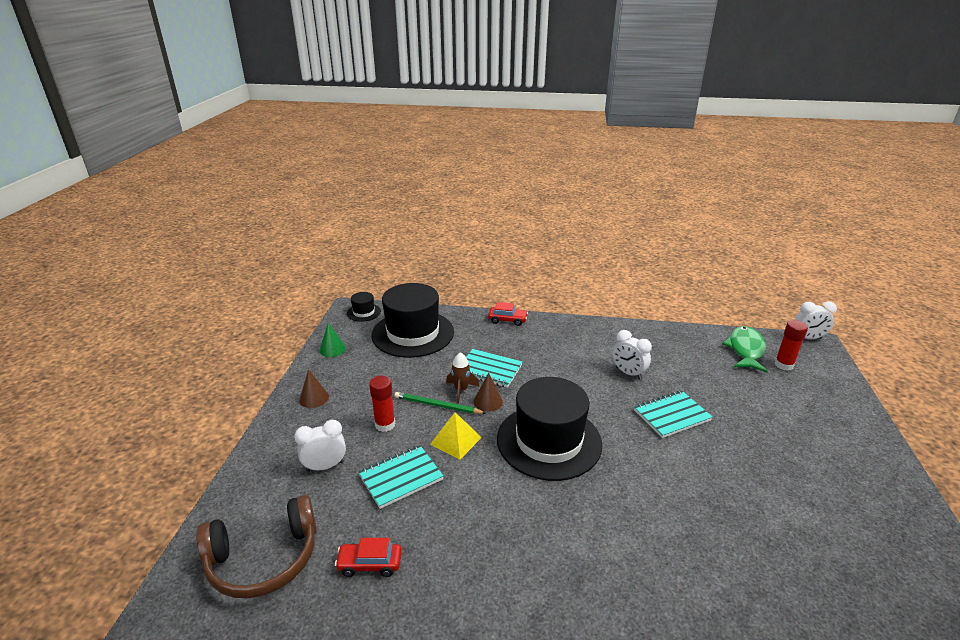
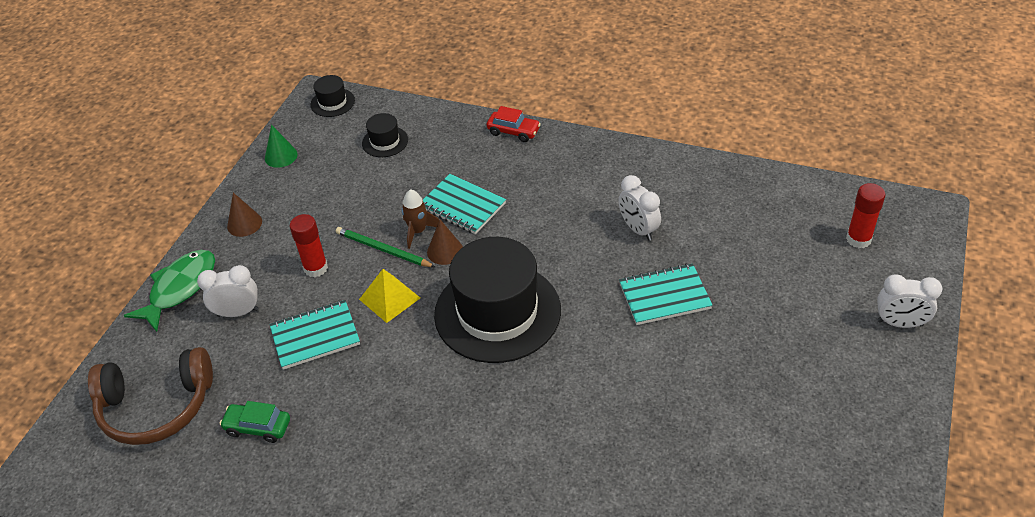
camera: 15 degrees right, 15 degrees up
(370, 564) = (258, 427): red car -> green car
(413, 333) = (385, 141): black hat -> black hat, size x0.43
(745, 350) = (818, 210): green fish -> green fish (180, 288)
(807, 338) = (920, 200): white clock -> white clock (900, 323)

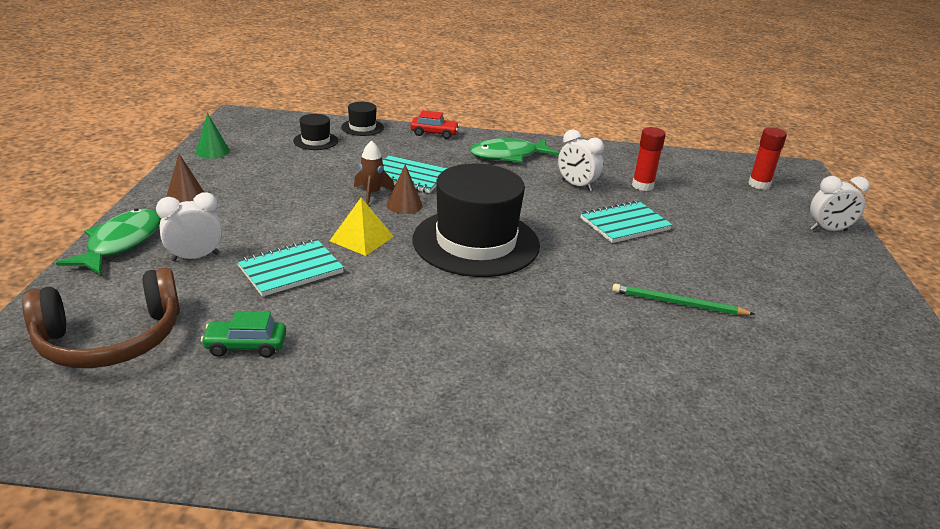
camera: 20 degrees left, 15 degrees down
(316, 268) = (274, 222): red glue stick -> red glue stick (642, 186)
(332, 102) = (255, 119): black hat -> black hat (362, 127)
(383, 249) = (341, 206): green pencil -> green pencil (678, 303)
(582, 174) = (508, 156): none -> green fish

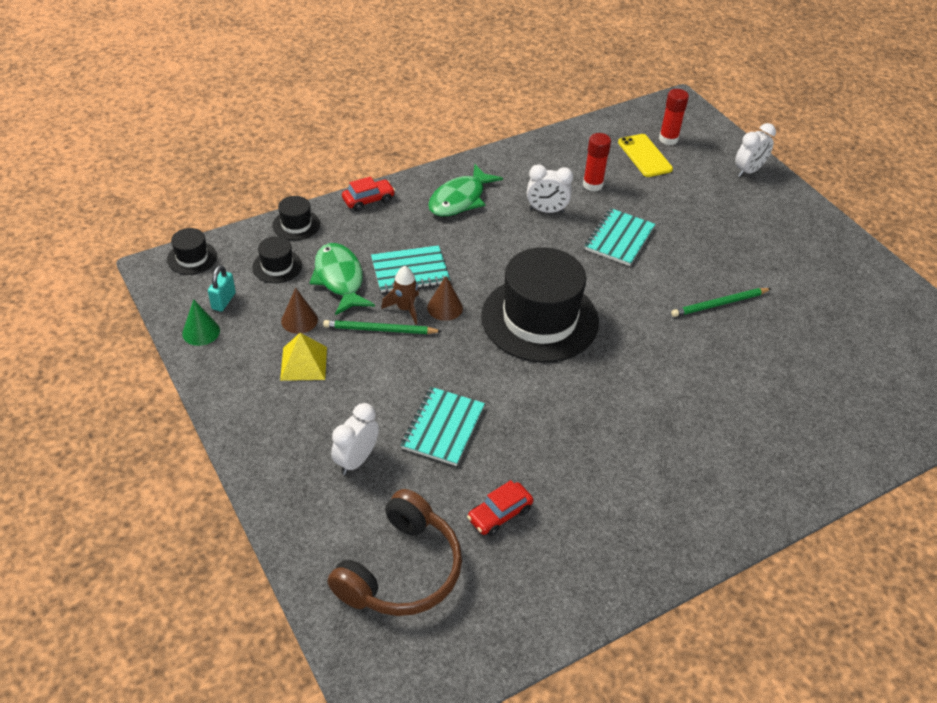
camera: 35 degrees left, 15 degrees up
(121, 243) = (276, 483): green fish -> green fish (339, 279)
(185, 195) = (253, 399): brown cone -> brown cone (299, 320)
(246, 346) = (499, 514): green car -> red car
(252, 143) = (223, 301): none -> turquoise padlock
(268, 118) = (192, 258): none -> black hat
(334, 197) = (379, 330): none -> green pencil
(362, 238) = (456, 364): yellow pyramid -> yellow pyramid (304, 363)
(720, 186) = (644, 156): none -> yellow phone

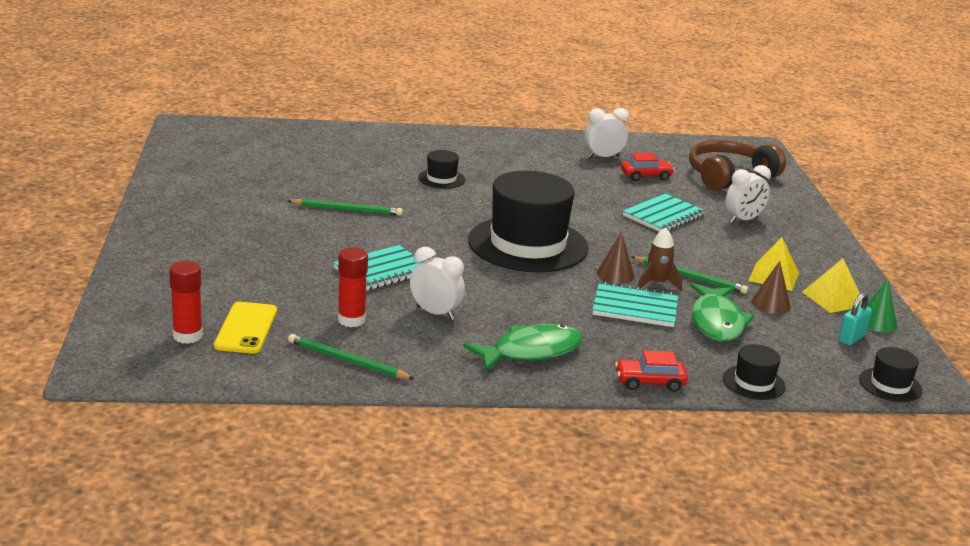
camera: 155 degrees left, 20 degrees down
(242, 351) = (833, 299): none -> yellow pyramid
(277, 266) = (786, 350): black hat -> black hat (441, 179)
(563, 153) = (347, 361): none -> green pencil
(748, 171) = (146, 280): white clock -> white clock (603, 157)

